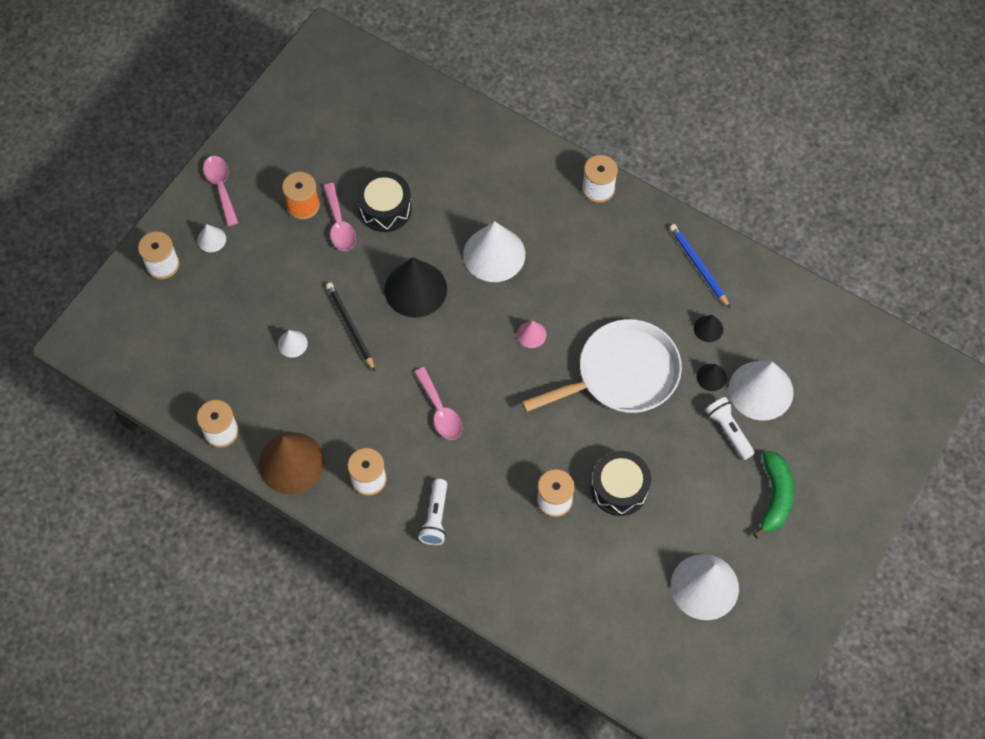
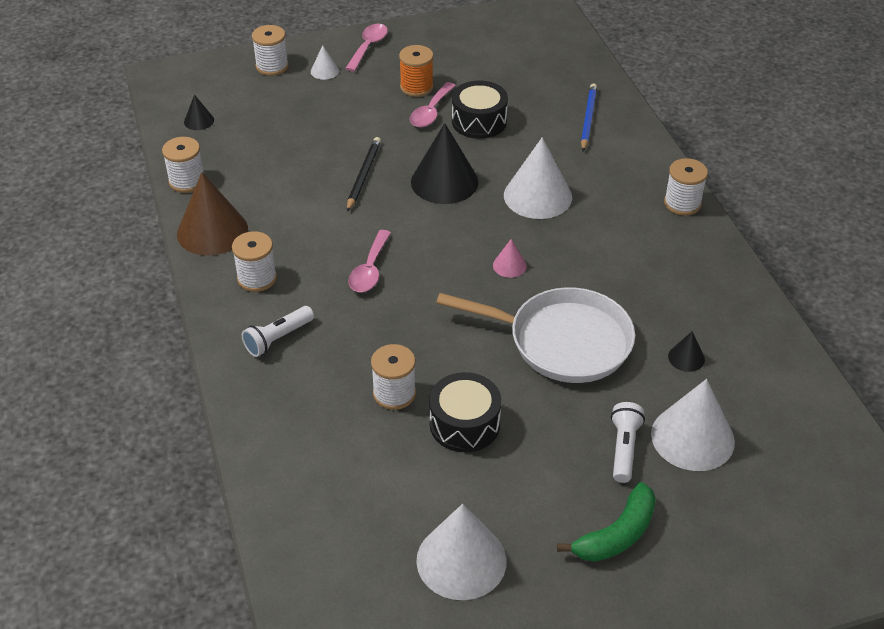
camera: 40 degrees right, 20 degrees down
(292, 343) = (306, 160): white cone -> none
(698, 266) = (724, 307): blue pencil -> blue pencil (588, 119)
(711, 377) = (650, 396): black cone -> black cone (199, 121)

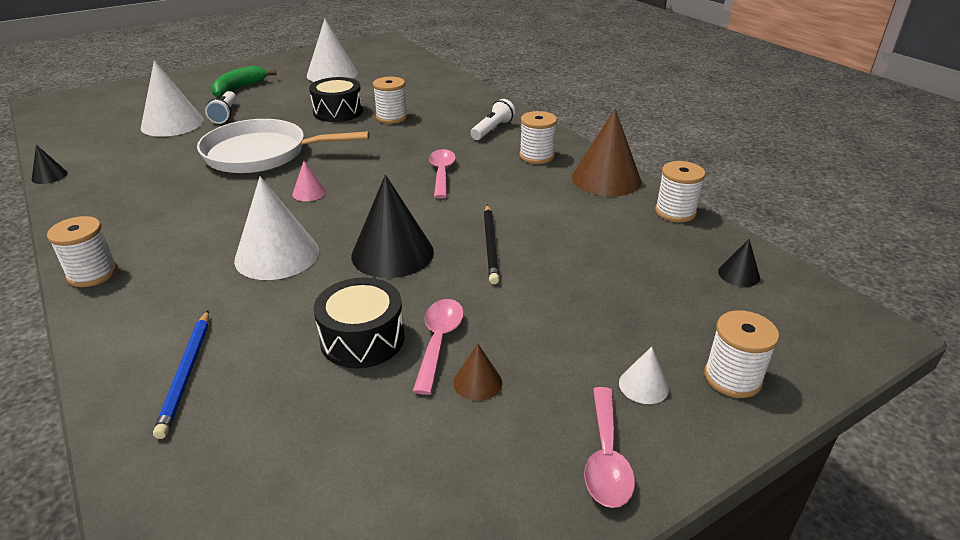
camera: 165 degrees right, 10 degrees down
(416, 87) = (477, 382): orange spool -> brown cone
(686, 358) = (156, 158): black cone -> black cone (49, 176)

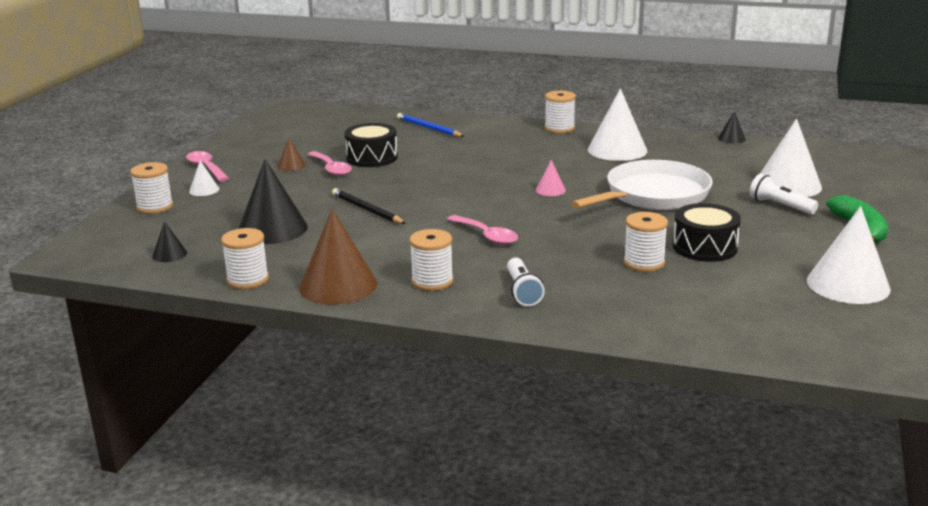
camera: 140 degrees right, 10 degrees down
(277, 255) = (487, 163): white cone -> white cone (617, 150)
(392, 253) = (422, 185): black cone -> black cone (272, 229)

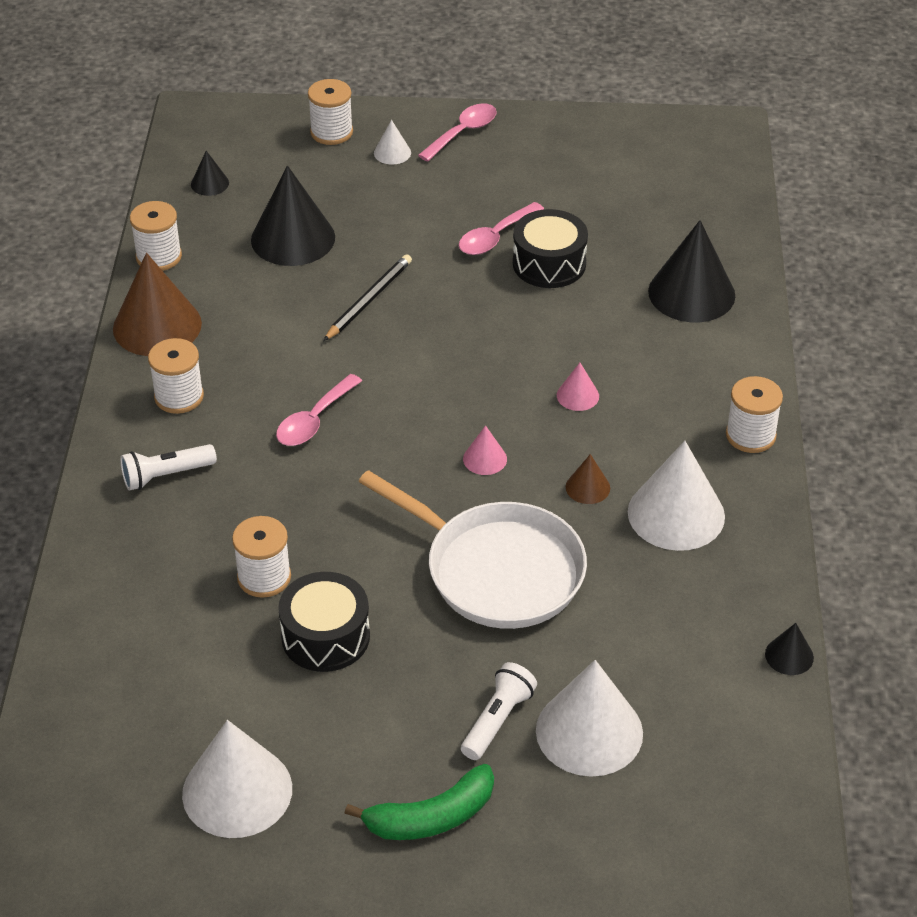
camera: 75 degrees right, 20 degrees up
(291, 165) = (495, 200): brown cone -> brown cone (587, 487)
(428, 128) = (691, 293): blue pencil -> black cone
(504, 162) = (577, 395): none -> pink cone

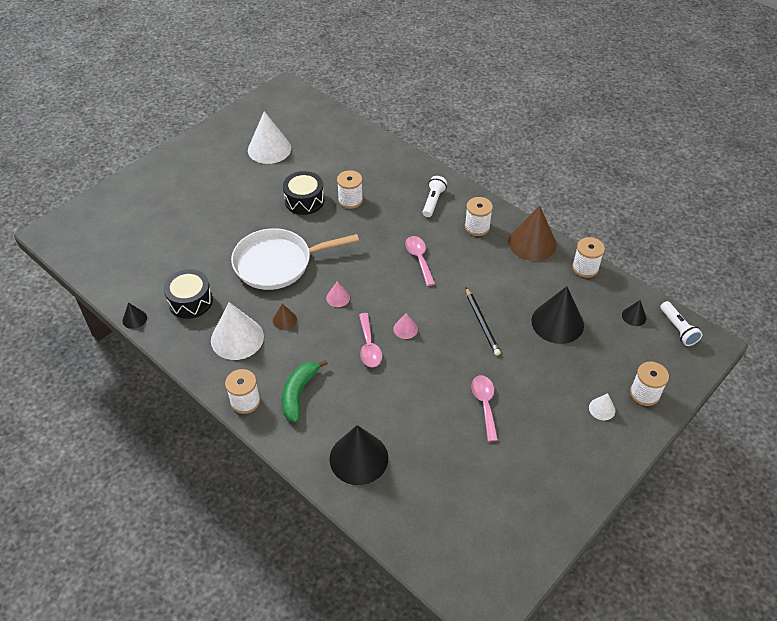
camera: 130 degrees right, 5 degrees up
(431, 817) = (203, 184): green banana -> green banana (299, 393)
(463, 133) = (596, 456): pink spoon -> pink spoon (369, 346)
(498, 720) = (216, 221): white flashlight -> white flashlight (677, 329)
(549, 264) = (441, 412): black drum -> black drum (190, 301)
(577, 395) = (339, 355): pink cone -> pink cone (405, 329)
(589, 731) = (181, 240): white cone -> none

